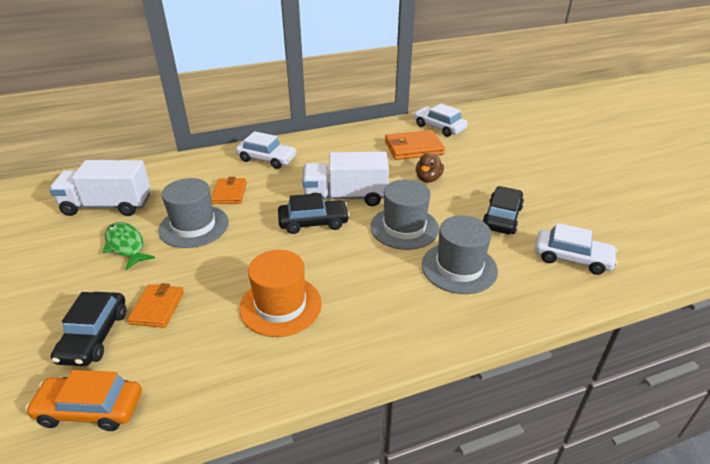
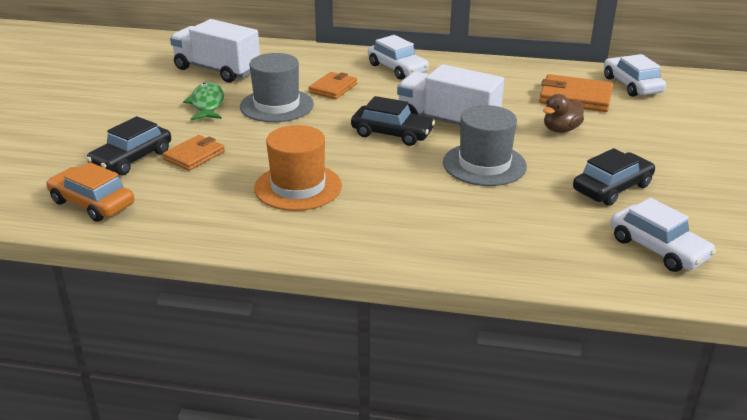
camera: 30 degrees right, 5 degrees down
(459, 267) = (508, 214): grey hat -> none

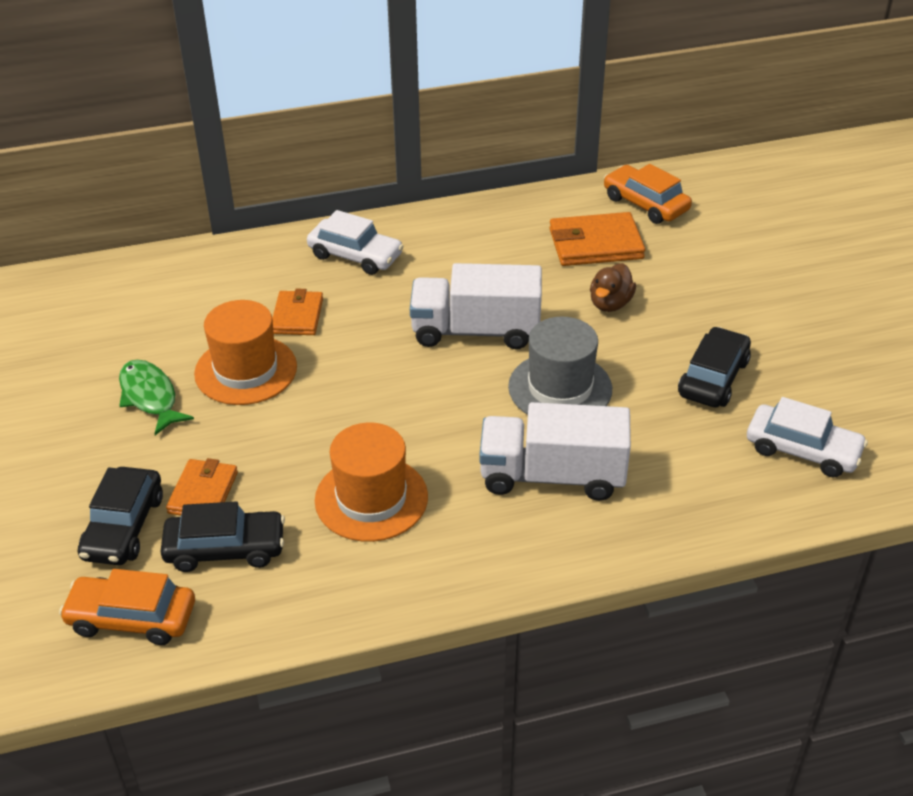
camera: 25 degrees left, 10 degrees up
(217, 70) = (115, 329): white truck -> white truck (552, 476)
(276, 105) = (246, 370): grey hat -> orange hat
(392, 134) = (423, 373): black car -> black car (225, 549)
(631, 85) = (645, 204): white car -> orange car

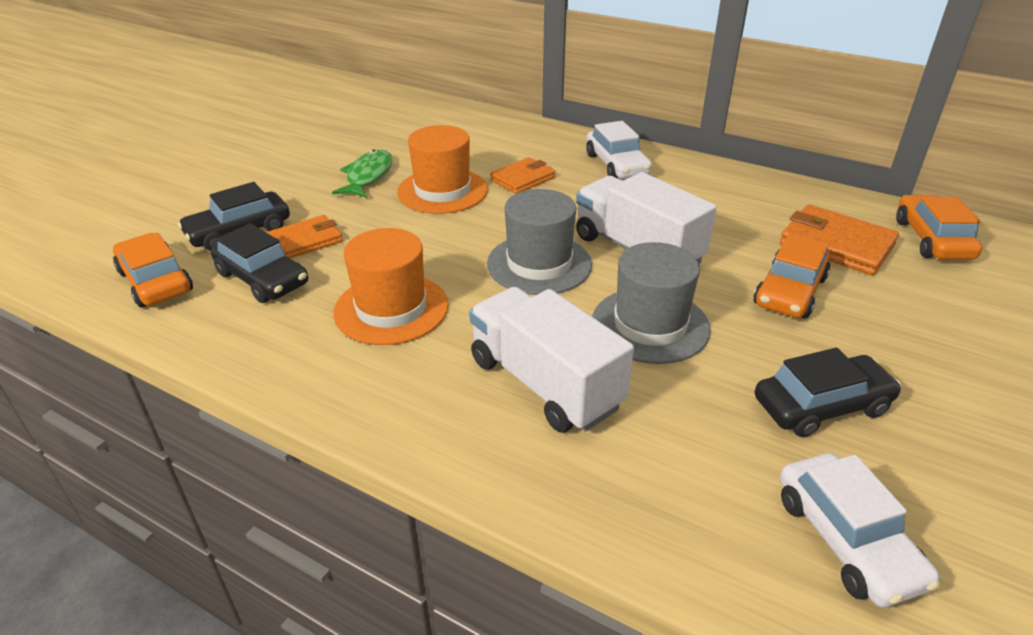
camera: 45 degrees right, 5 degrees down
(424, 389) = (539, 264): none -> grey hat
(610, 304) = (789, 291): brown duck -> orange car

